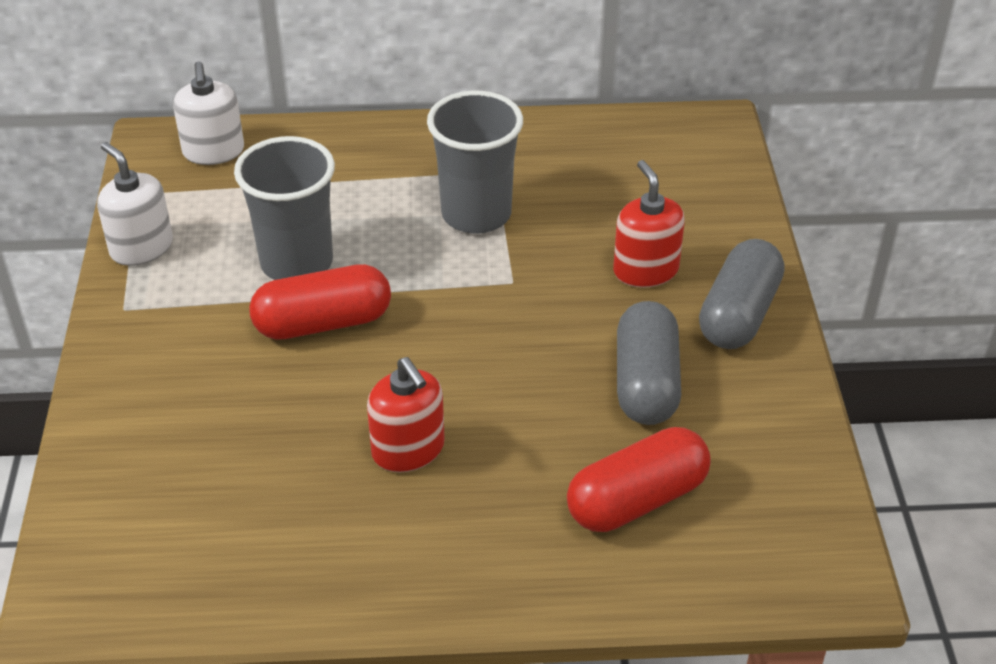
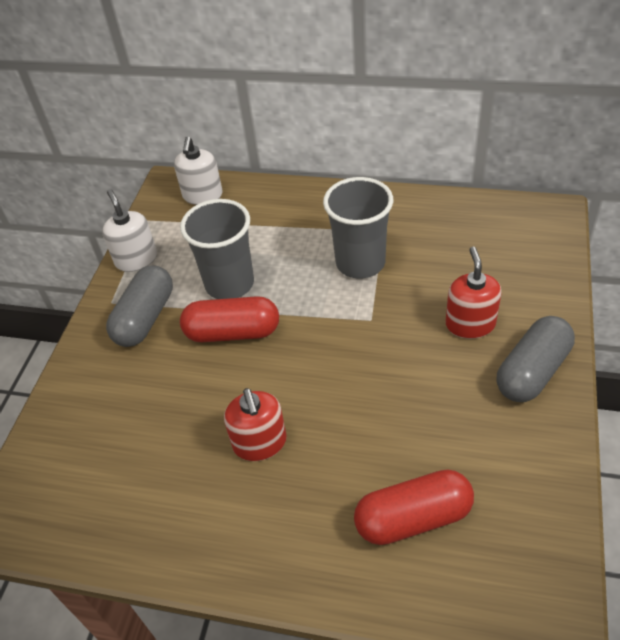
camera: 20 degrees right, 5 degrees up
(646, 383) = (446, 418): grey capsule -> grey capsule (145, 318)

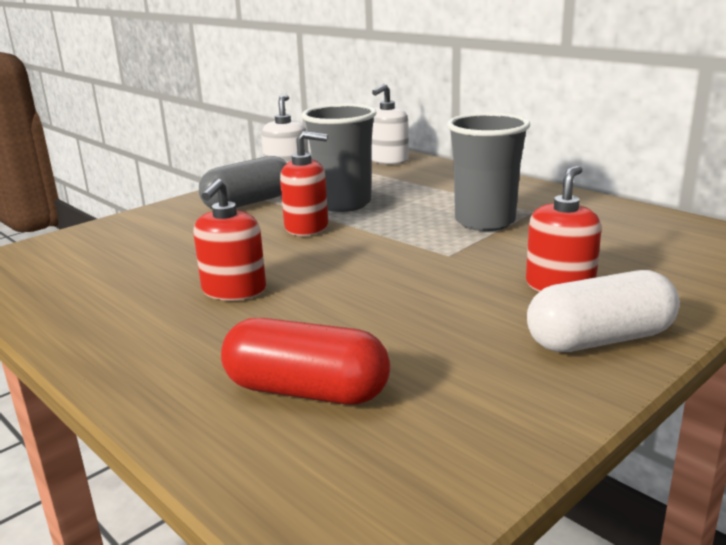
camera: 30 degrees right, 25 degrees down
(232, 332) = (307, 227): red capsule -> red soap dispenser
(532, 371) = (600, 339): grey capsule -> white capsule

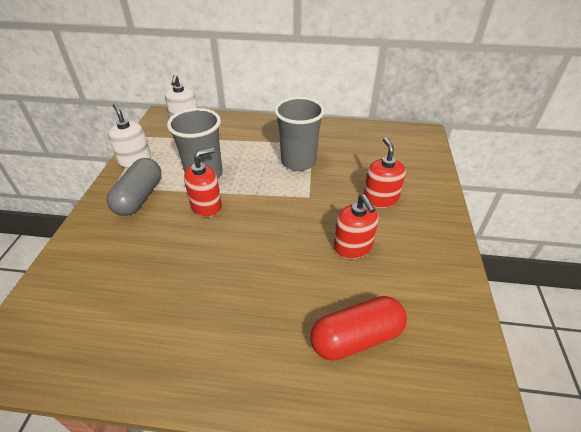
camera: 40 degrees left, 20 degrees up
(234, 290) = (228, 283): red soap dispenser -> red soap dispenser (353, 247)
(600, 339) = (429, 228): white capsule -> none

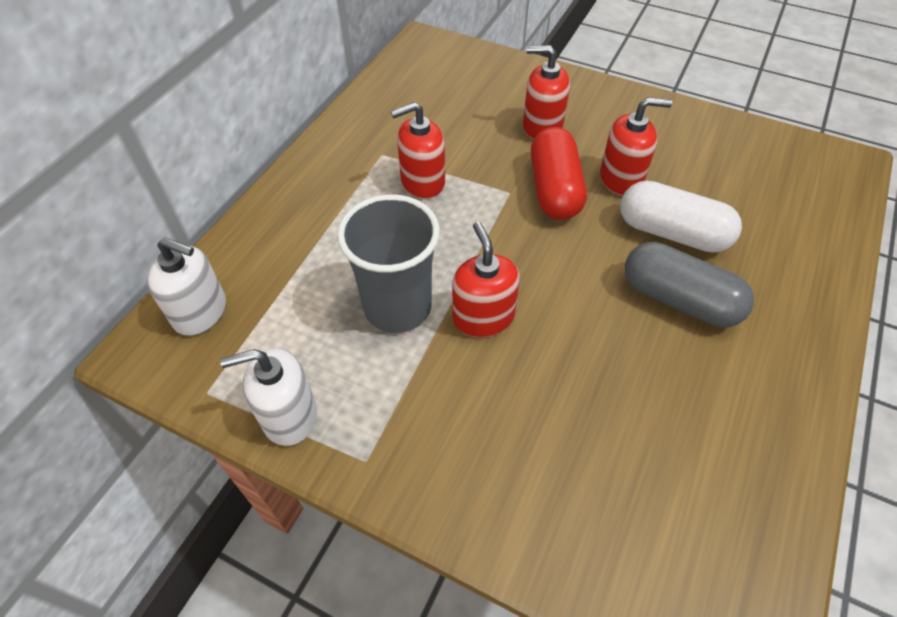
camera: 70 degrees left, 10 degrees up
(139, 197) = (418, 415): grey capsule -> grey capsule (679, 299)
(298, 162) = (422, 182): grey cup -> red soap dispenser
(311, 283) = (672, 233): none -> white capsule
(356, 337) = (755, 217): red capsule -> red capsule (554, 189)

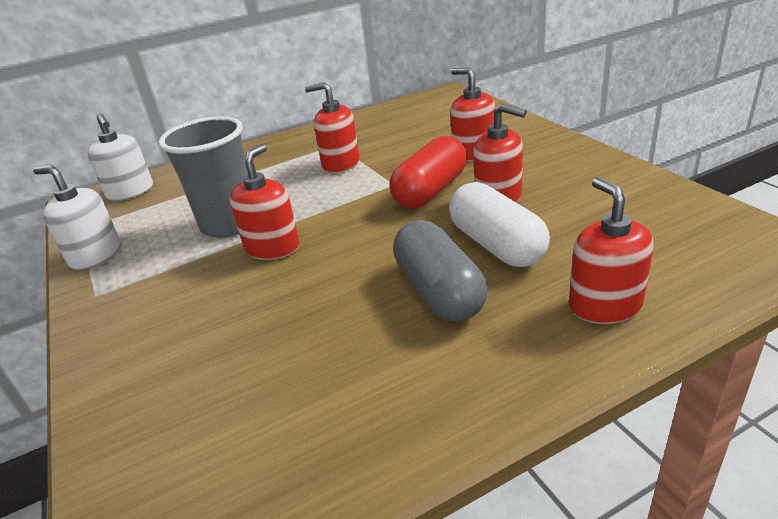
camera: 40 degrees right, 20 degrees down
(796, 261) = (605, 305): none -> red soap dispenser

